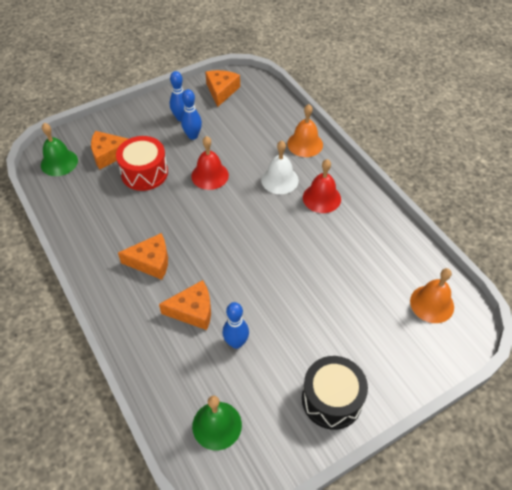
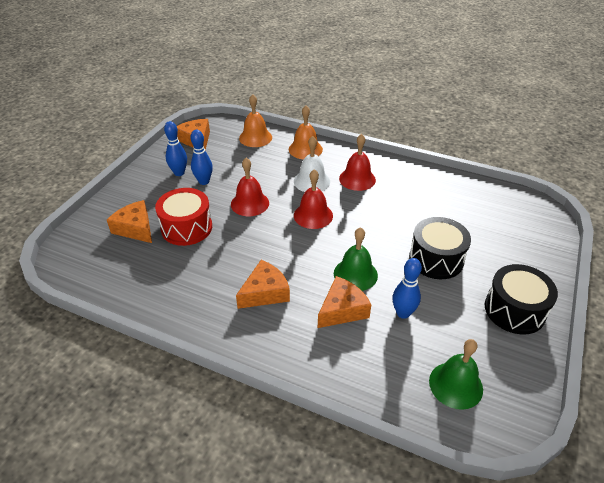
camera: 35 degrees left, 10 degrees down
(59, 162) = (87, 258): green bell -> green bell (355, 274)
(109, 154) = (135, 228): orange cheese -> orange cheese turned 90 degrees clockwise
(249, 214) = (313, 215): none -> red bell
(312, 313) = (436, 259): none -> black drum
(432, 304) = (505, 209): orange bell -> orange bell (255, 137)

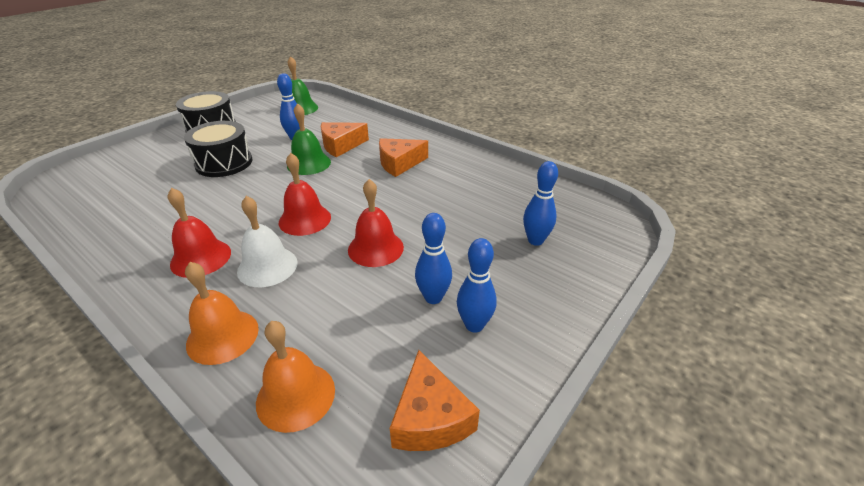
camera: 165 degrees left, 5 degrees down
(135, 228) = (535, 240): orange cheese -> blue bowling pin
(186, 227) = (468, 231): red drum -> none

